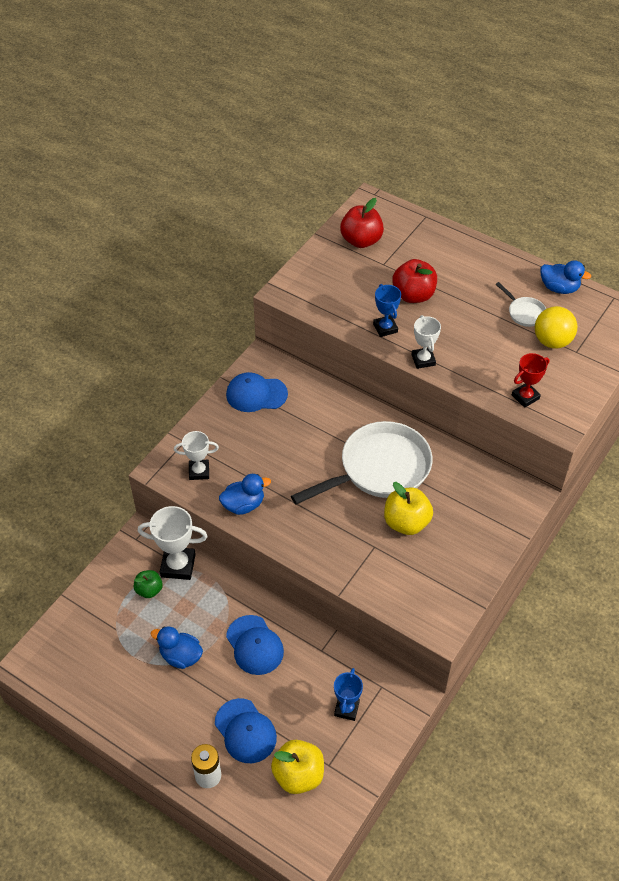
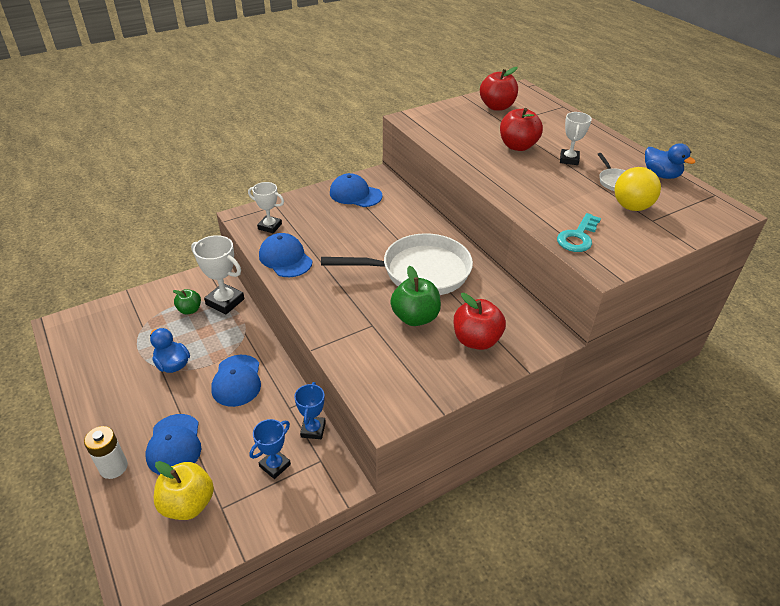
camera: 25 degrees right, 10 degrees down
(243, 505) = (285, 258): blue duck -> blue cap
(385, 328) = (477, 159): blue trophy -> blue trophy (313, 429)
(406, 522) = (415, 317): yellow apple -> green apple
(423, 360) = (495, 186): white trophy -> white trophy (569, 159)
(471, 524) = (476, 340): none -> red apple
(525, 397) = (578, 237): red trophy -> turquoise key

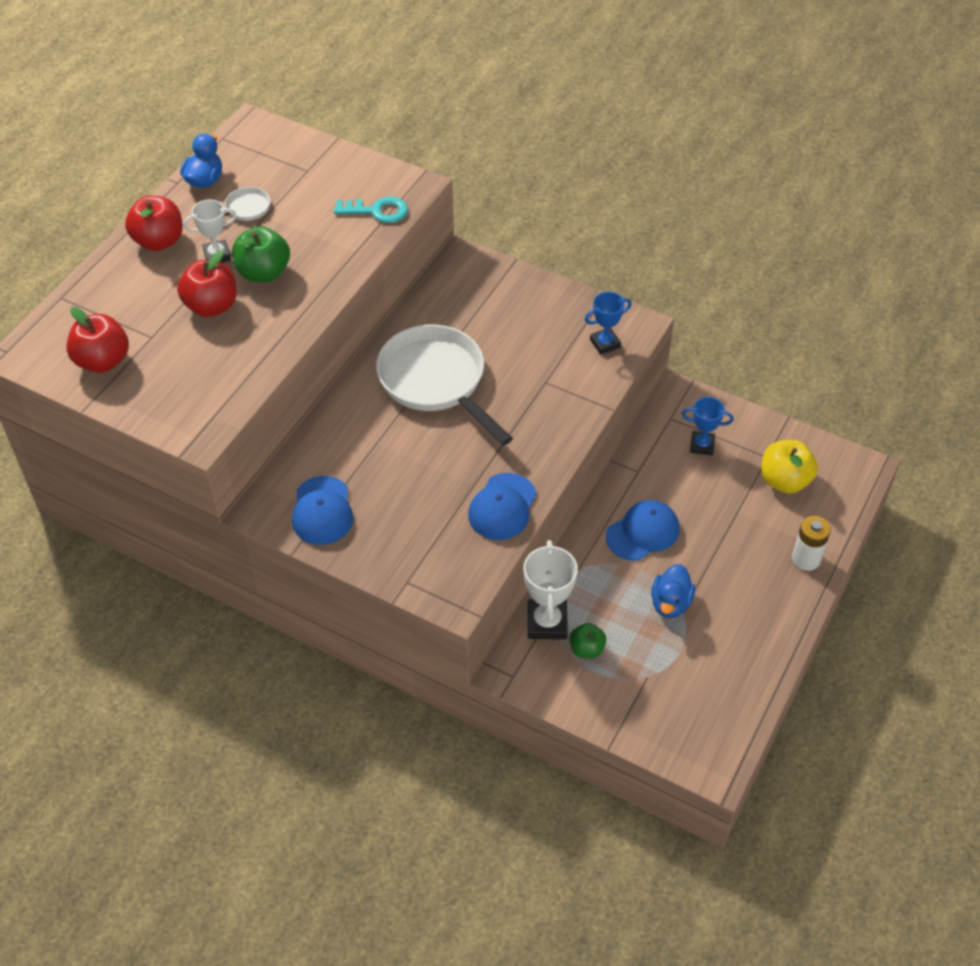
camera: 120 degrees left, 10 degrees up
(174, 445) = (747, 531): blue cap -> none
(270, 226) = (455, 559): white trophy -> none
(313, 429) = (645, 440): blue trophy -> blue trophy (605, 343)
(415, 317) = (509, 356): green apple -> green apple (263, 273)
(476, 340) = (505, 303): red apple -> red apple (159, 241)
(631, 207) = (292, 188): yellow ball -> none

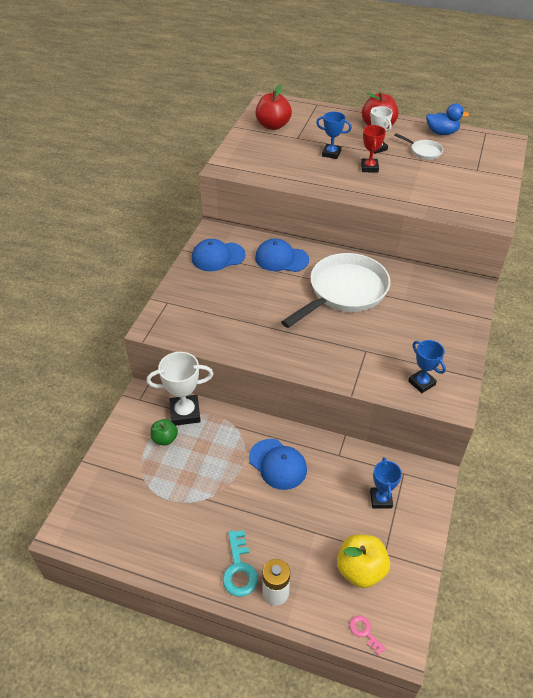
camera: 80 degrees right, 5 degrees down
(211, 306) = (331, 153): red apple -> blue trophy
(263, 273) = (369, 168): green apple -> red trophy
(377, 211) = (454, 205): turquoise key -> turquoise key (239, 569)
(502, 507) = (238, 341): blue cap -> blue cap (281, 259)
(670, 603) = (212, 489): blue duck -> none
(850, 491) = (364, 632): none -> pink key

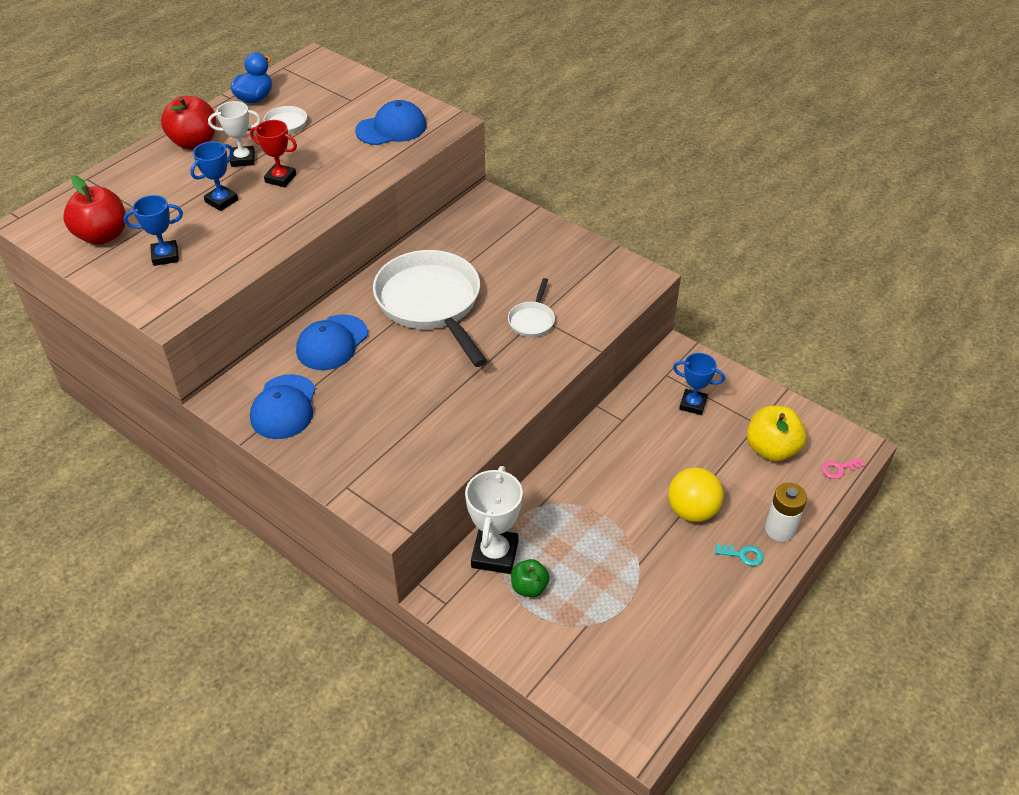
camera: 70 degrees left, 0 degrees up
(239, 569) = (743, 555): turquoise key -> turquoise key, size x0.57
(269, 523) = (692, 510): none -> yellow ball
(278, 464) = (614, 479): blue cap -> blue cap (391, 128)
(360, 348) = (532, 320): none -> white pan
(421, 383) = (606, 289): blue trophy -> blue trophy (165, 256)

